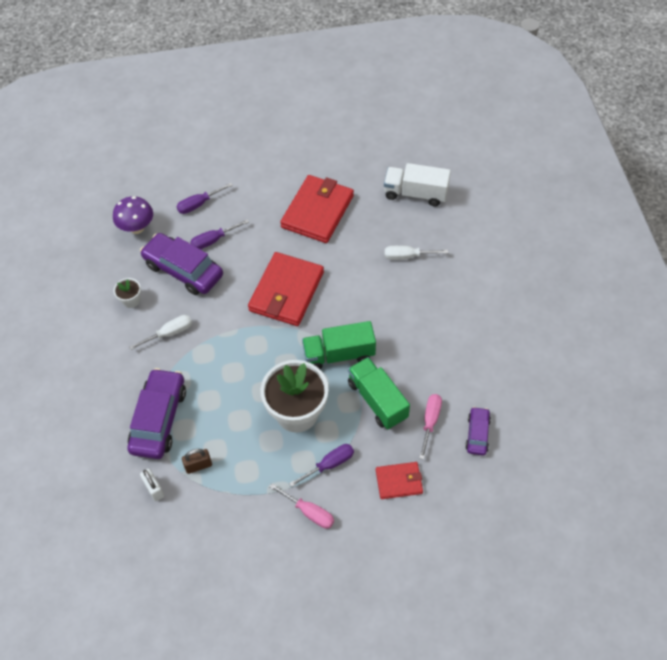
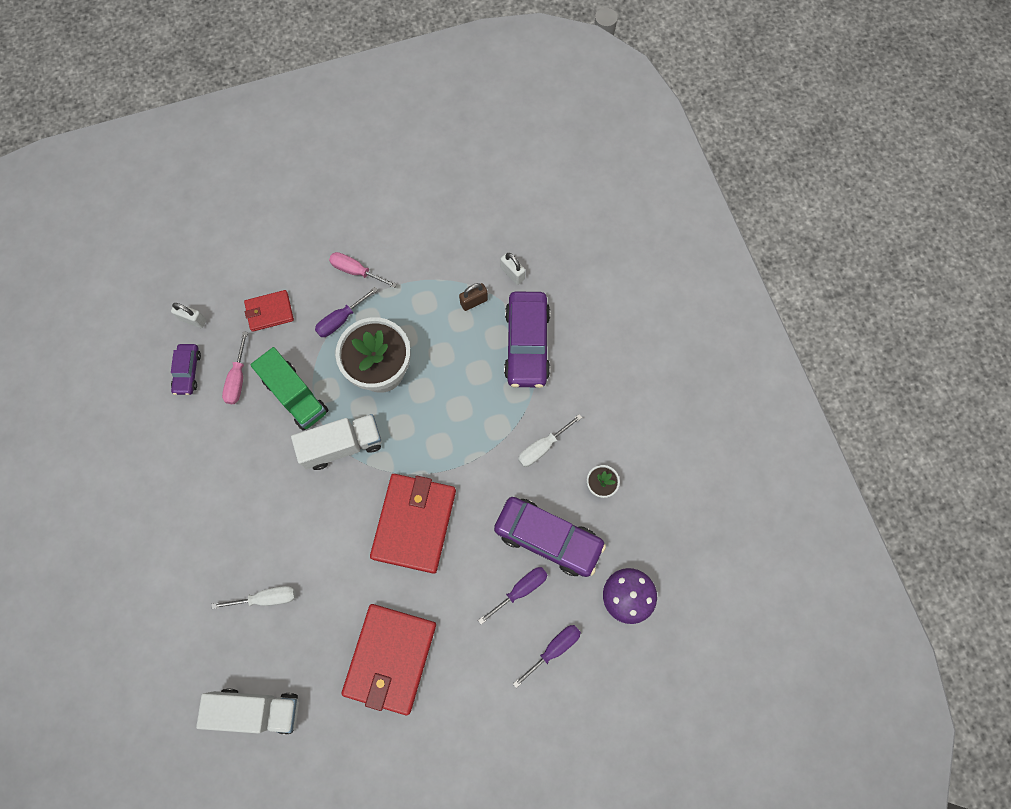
camera: 170 degrees right, 15 degrees up
(339, 354) = (342, 446): green truck -> white truck
(475, 483) = (193, 320): none -> white padlock

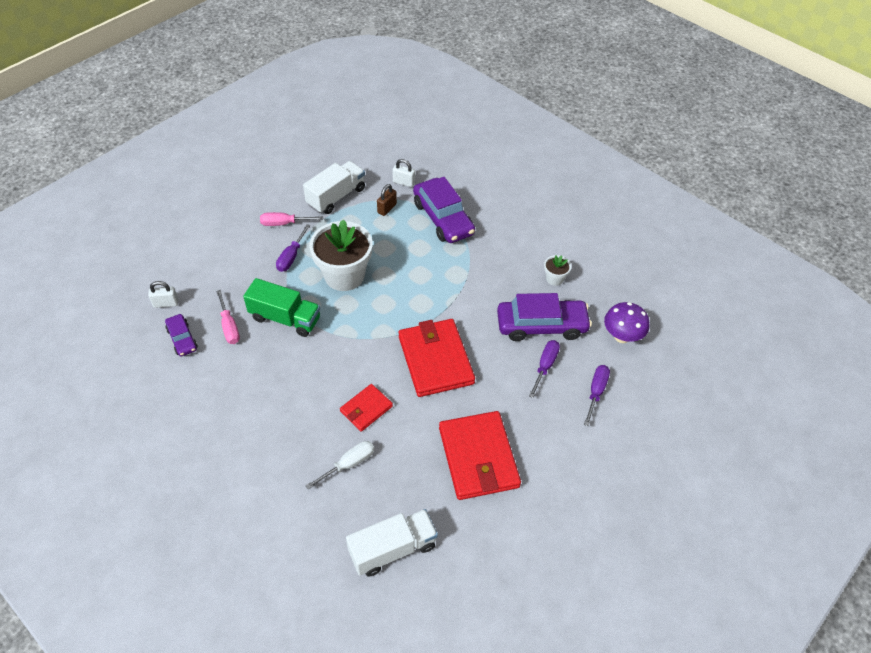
camera: 30 degrees left, 20 degrees down
(269, 312) = (229, 274): red wallet -> red wallet (366, 409)
(342, 446) = (345, 334): white truck -> white truck (336, 197)
(542, 447) = (497, 273): white screwdriver -> none

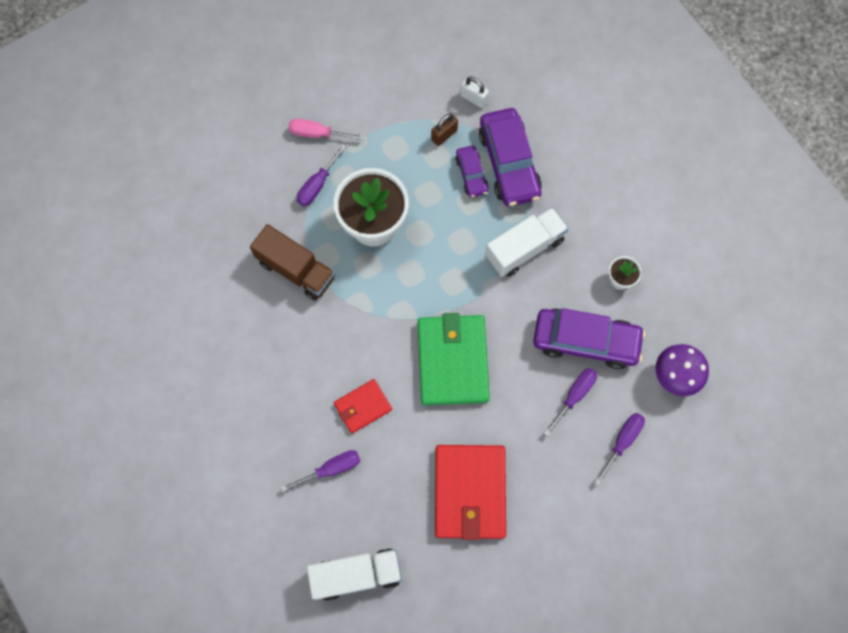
camera: 15 degrees right, 20 degrees up
(166, 303) = (167, 222): white padlock -> none
(182, 339) = (179, 274): purple car -> purple car (471, 174)
(229, 326) = (232, 267): pink screwdriver -> none
(285, 318) = (296, 270): green truck -> brown truck
(336, 197) = (386, 105): white truck -> white truck (524, 248)
(348, 464) = (331, 469): white screwdriver -> purple screwdriver
(435, 360) = (452, 361): red wallet -> green wallet

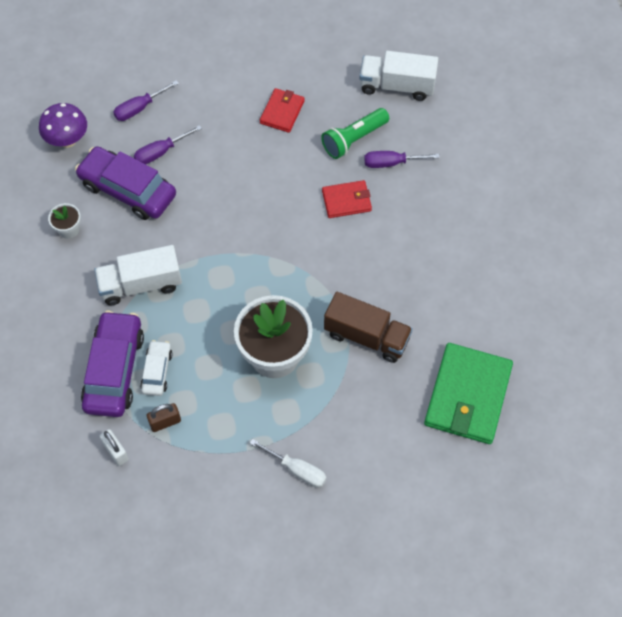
camera: 160 degrees left, 10 degrees down
(296, 270) = (367, 336): brown truck -> brown truck turned 150 degrees clockwise
(317, 134) = (296, 469): pink screwdriver -> white screwdriver
(318, 184) = (316, 414): purple screwdriver -> none
(380, 484) = (354, 139): none -> green flashlight
(452, 361) = (252, 211): green wallet -> green wallet (467, 395)
(470, 492) = (282, 112): red wallet -> red wallet, size x0.54
(471, 174) = (157, 371): purple car -> white car

